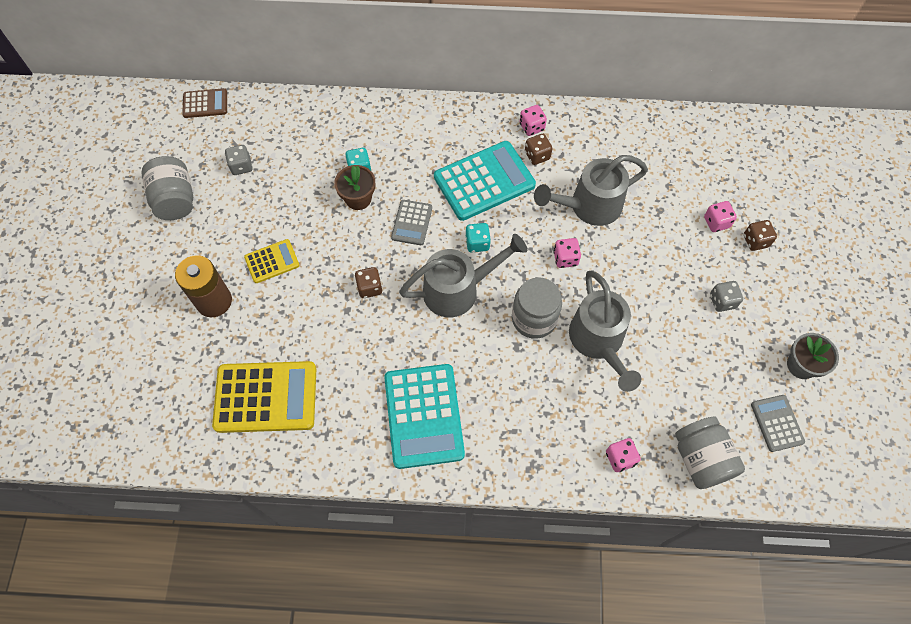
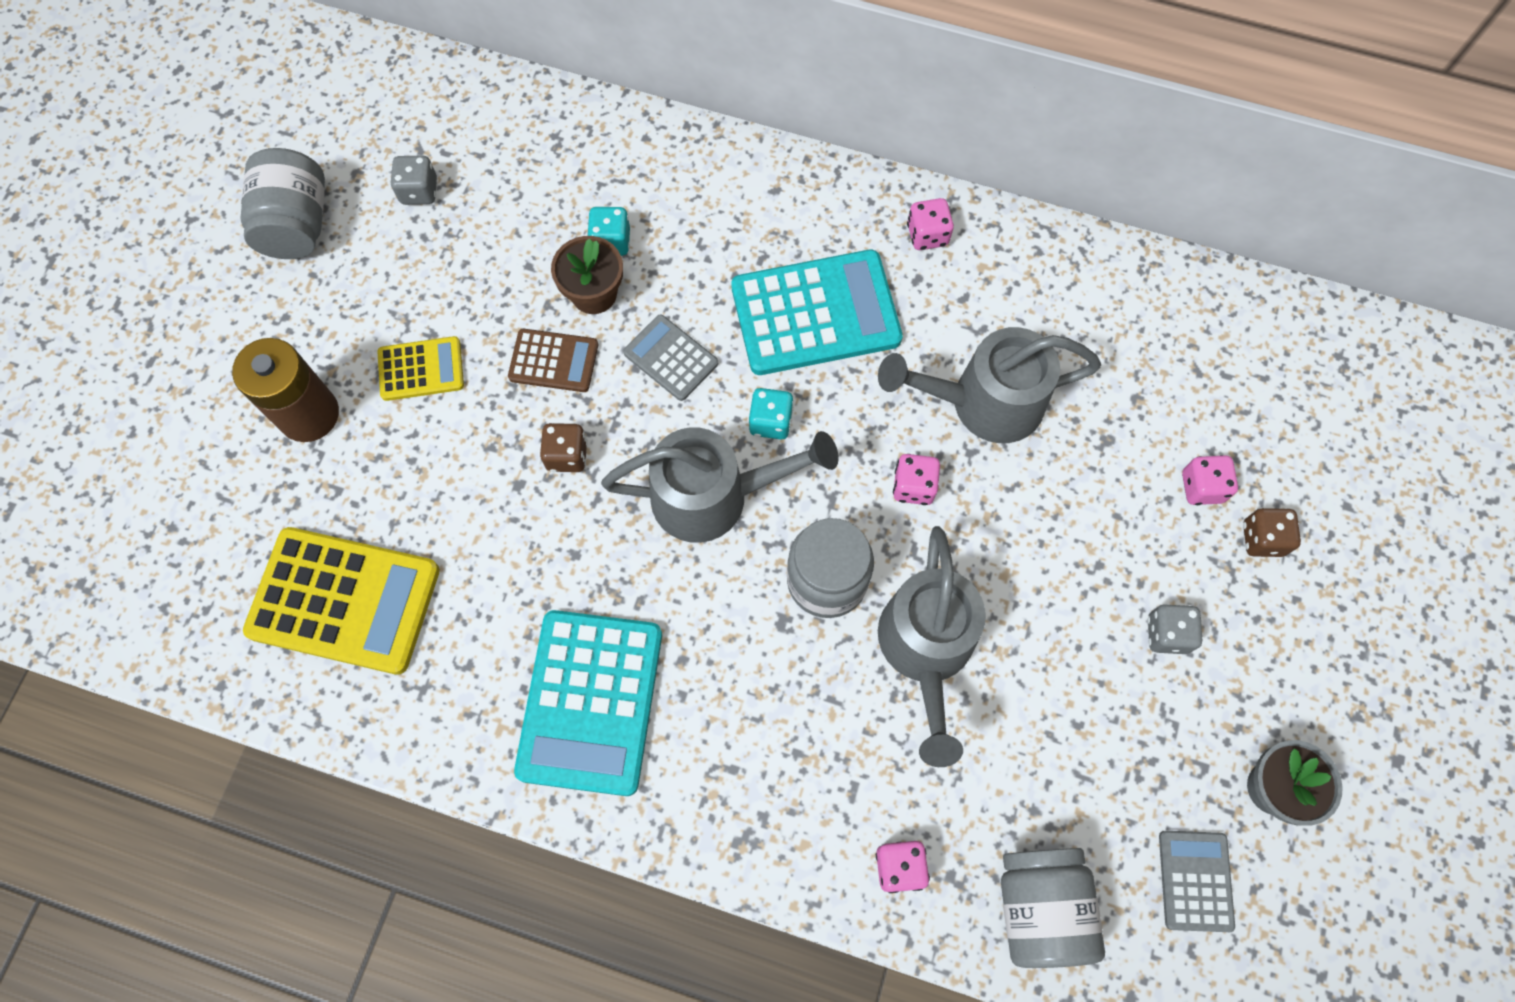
camera: 15 degrees right, 5 degrees up
(205, 104) = (392, 68): brown calculator -> brown calculator (553, 361)
(412, 223) = (671, 358): grey calculator -> grey calculator turned 105 degrees clockwise
(537, 156) = (921, 289): brown dice -> none

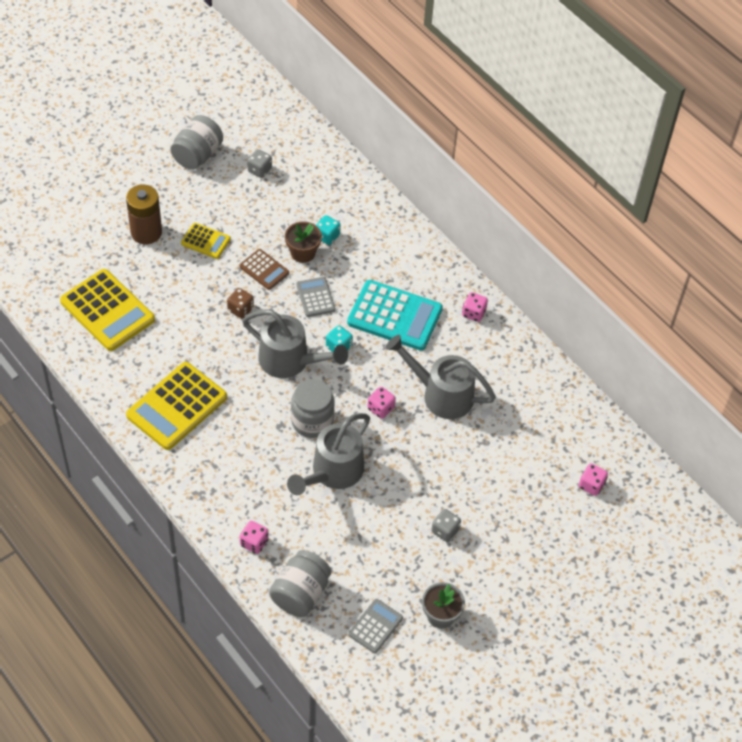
camera: 30 degrees right, 15 degrees down
(590, 702) = (177, 406): turquoise calculator -> yellow calculator
(1201, 487) = (512, 485): pink dice -> pink dice (591, 485)
(1262, 539) = (522, 522): brown dice -> none

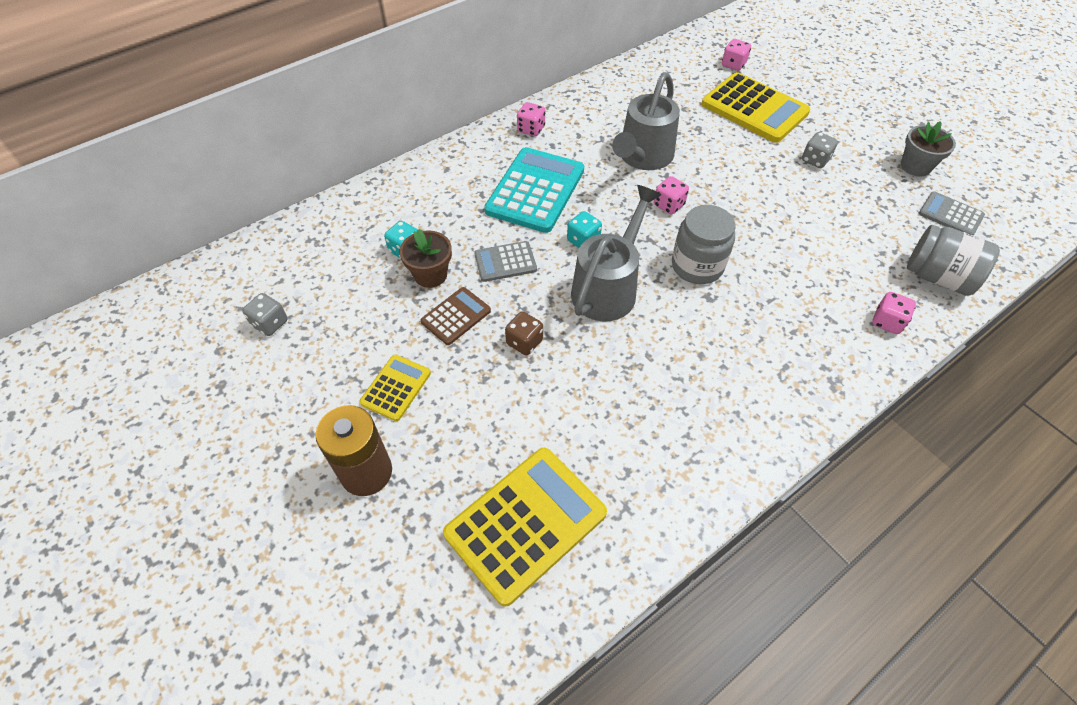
camera: 85 degrees left, 0 degrees up
(177, 406) = (698, 415): yellow calculator -> yellow calculator (754, 109)
(197, 155) = (217, 404): grey jar -> none
(332, 473) = (767, 248): grey watering can -> none

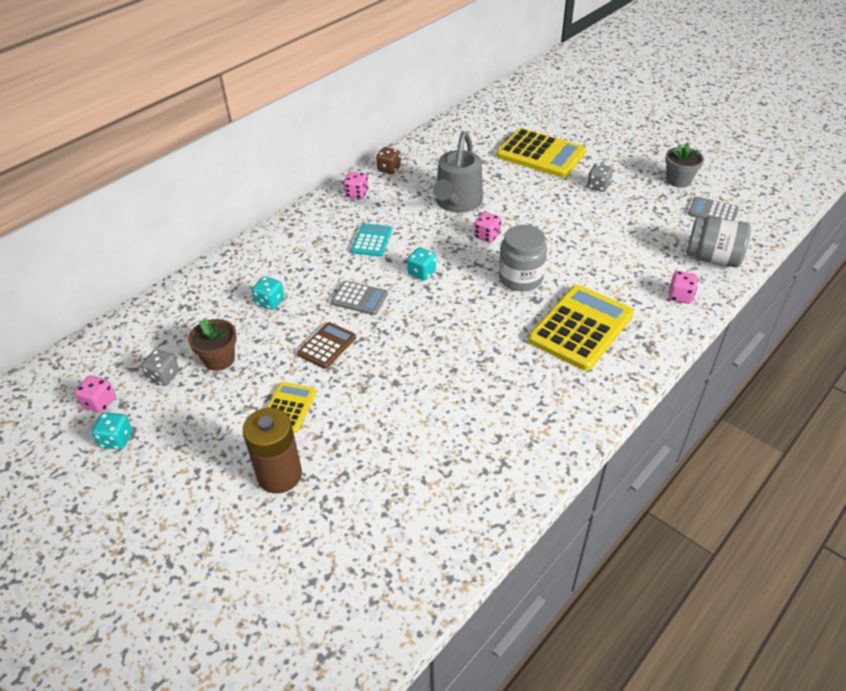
camera: 10 degrees left, 10 degrees down
(202, 393) = (116, 439): none -> turquoise dice
(430, 275) = (297, 317): brown flower pot -> brown flower pot (219, 359)
(505, 262) = (359, 298): grey calculator -> grey calculator turned 135 degrees counterclockwise
(524, 342) = (390, 356): brown dice -> brown dice (389, 169)
(525, 523) = (424, 489): yellow calculator -> yellow calculator (581, 328)
(535, 190) = (372, 240): turquoise calculator -> turquoise calculator, size x0.52
(608, 287) = (451, 304): grey watering can -> none
(733, 65) = (516, 123): pink dice -> pink dice (99, 403)

